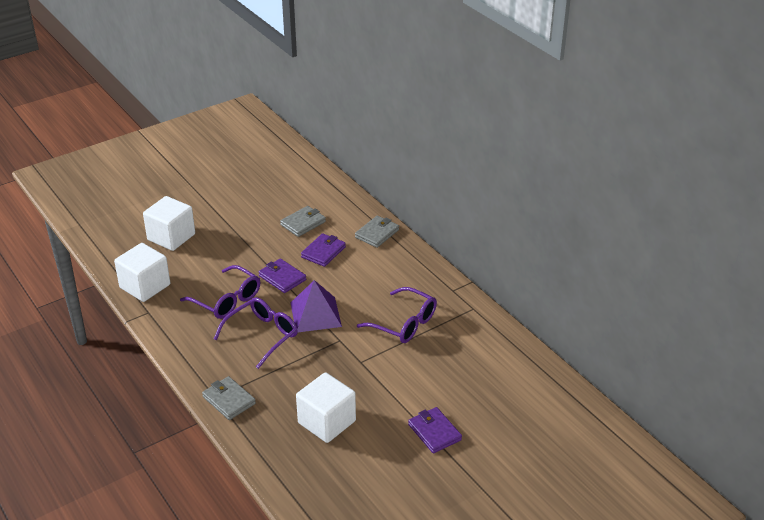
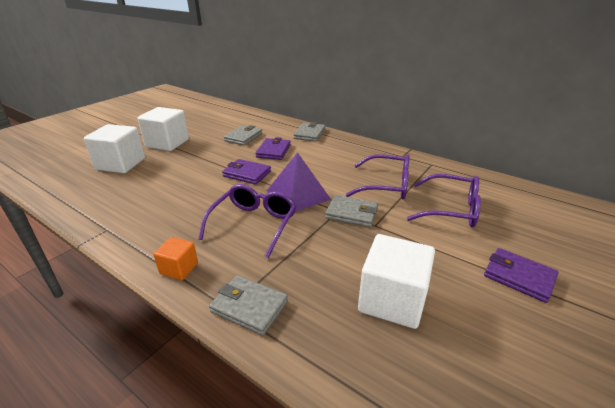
camera: 20 degrees left, 5 degrees down
(145, 286) = (98, 206): white cube -> white cube (167, 143)
(192, 360) = (179, 268): none -> orange cube
(226, 300) = (198, 201): purple glasses -> purple glasses (450, 209)
(349, 346) = (351, 213): none -> grey wallet

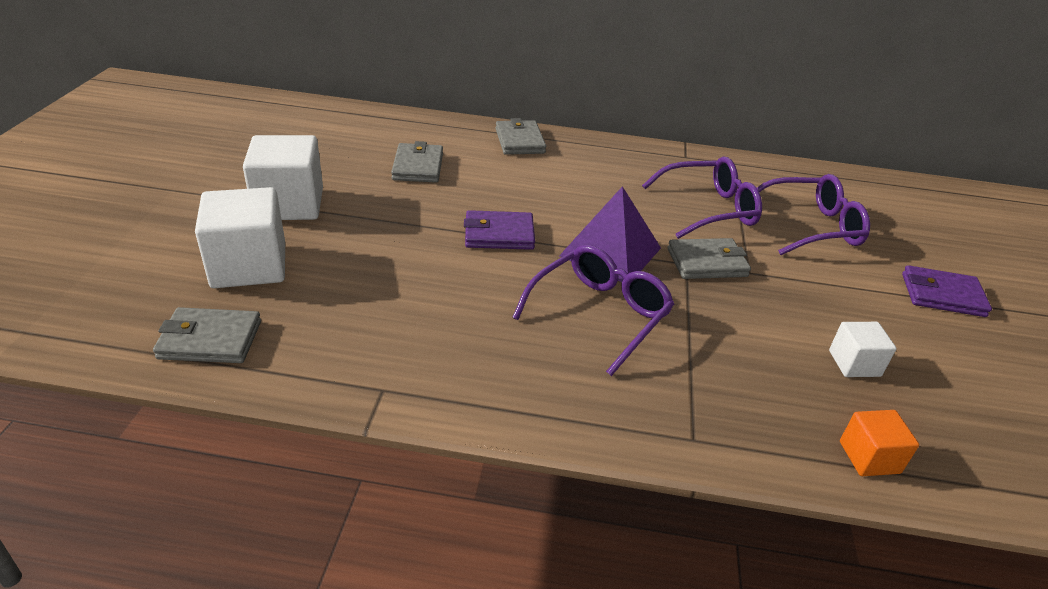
camera: 30 degrees left, 5 degrees up
(179, 268) = (570, 411): orange cube -> orange cube (869, 457)
(249, 307) = (716, 428): grey wallet -> grey wallet (210, 340)
(253, 224) = (599, 314): purple glasses -> purple glasses turned 45 degrees clockwise
(273, 151) = (496, 184): purple wallet -> none
(392, 300) = (854, 363): white cube -> white cube, size x0.53

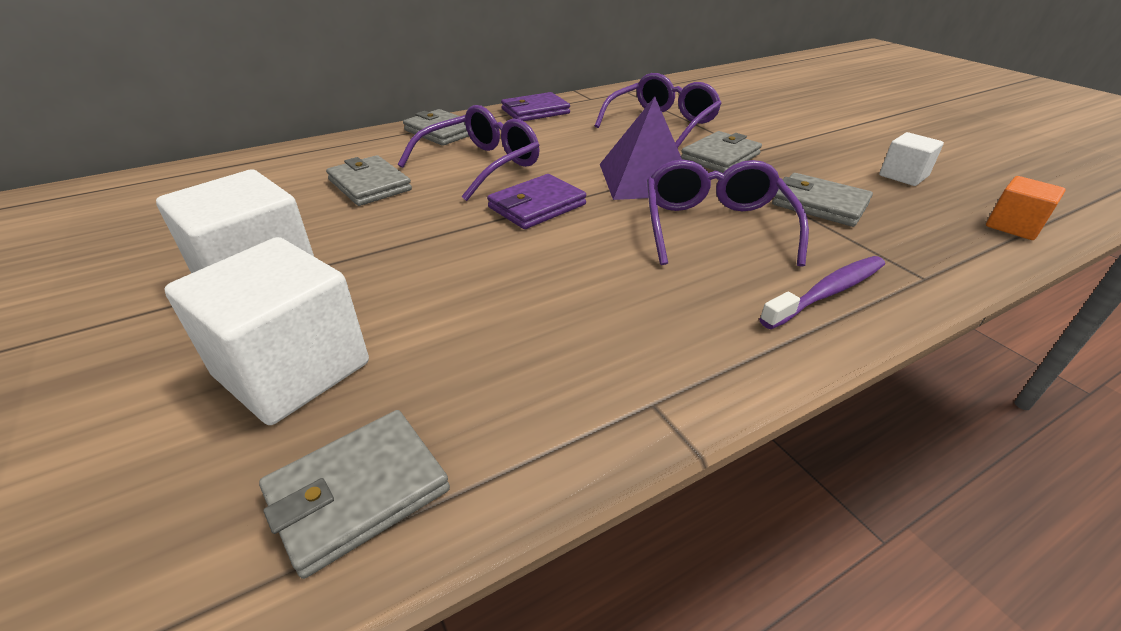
camera: 35 degrees left, 0 degrees up
(596, 402) = (827, 292): none -> purple toothbrush
(718, 343) = (819, 204): none -> grey wallet
(810, 226) = (738, 110): purple glasses -> purple glasses (480, 165)
(942, 295) = (867, 118): purple wallet -> purple wallet (535, 111)

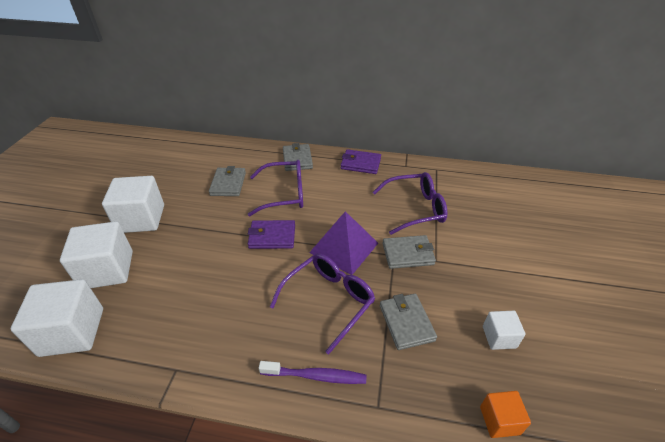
camera: 40 degrees right, 5 degrees up
(358, 492) = (72, 331): grey wallet -> white cube

